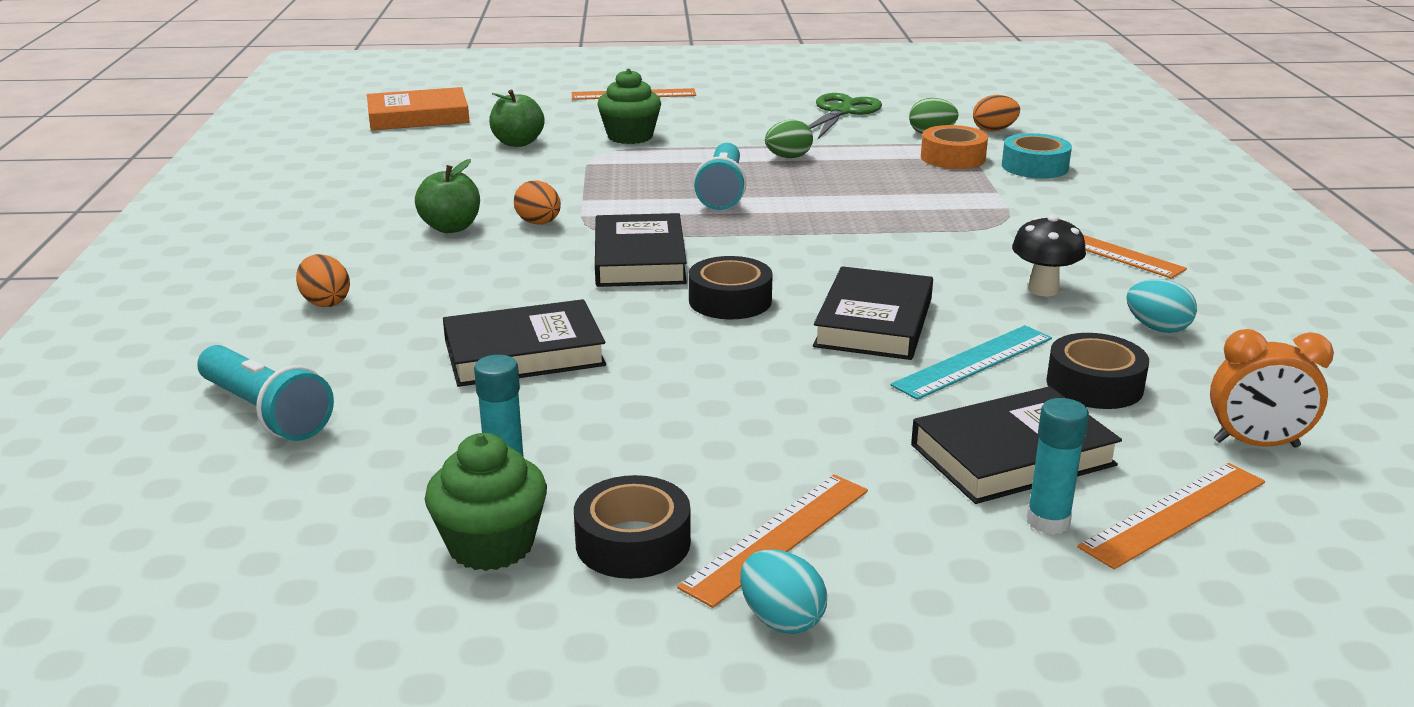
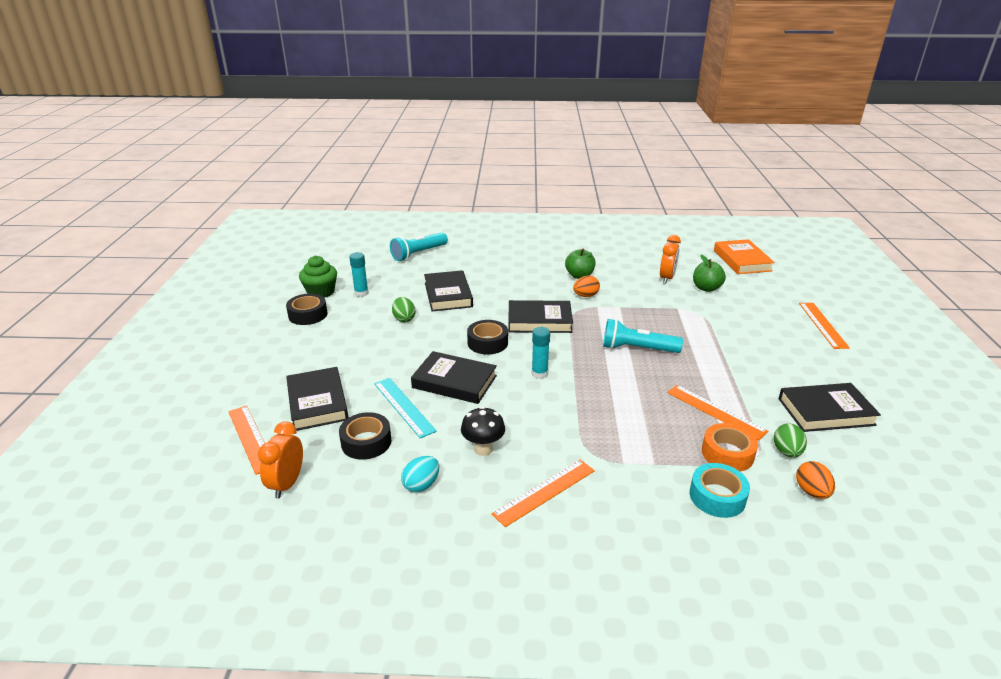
camera: 95 degrees right, 5 degrees up
(325, 302) = (502, 256): orange egg -> none
(475, 165) = (666, 278): none -> orange clock
(630, 137) = (730, 322): green cupcake -> none
(777, 537) = (294, 341): orange ruler -> orange ruler (715, 411)
(781, 619) = (251, 338): turquoise egg -> none
(788, 157) = (707, 377): green egg -> green egg (404, 319)
(841, 112) = (826, 412): green scissors -> black book
(1048, 521) = (267, 402): turquoise glue stick -> turquoise glue stick (539, 374)

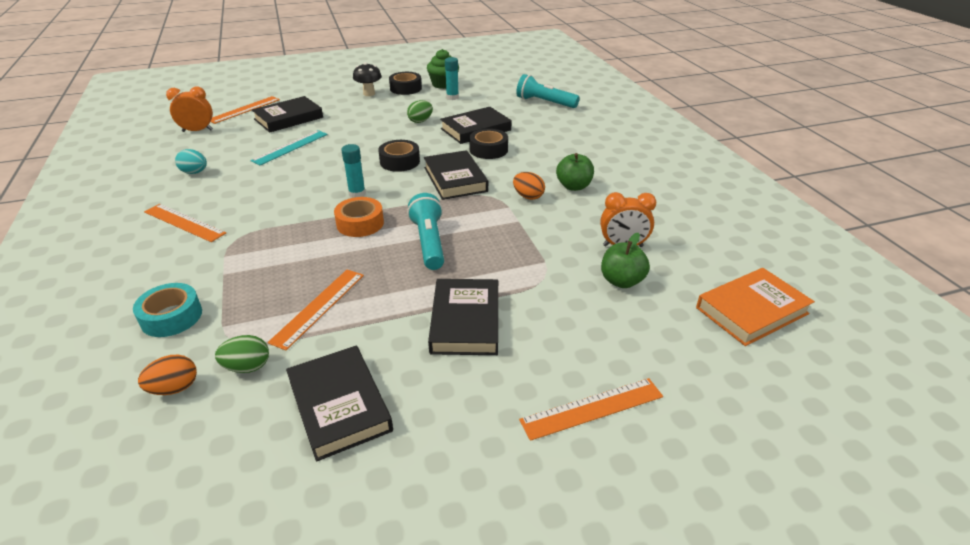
camera: 70 degrees right, 5 degrees up
(366, 442) = (244, 144): black tape -> black tape (488, 150)
(454, 382) = (331, 159): black book -> black book (465, 321)
(483, 449) = (239, 187): black mushroom -> black mushroom (369, 94)
(727, 454) = (241, 320): orange tape -> orange tape (360, 223)

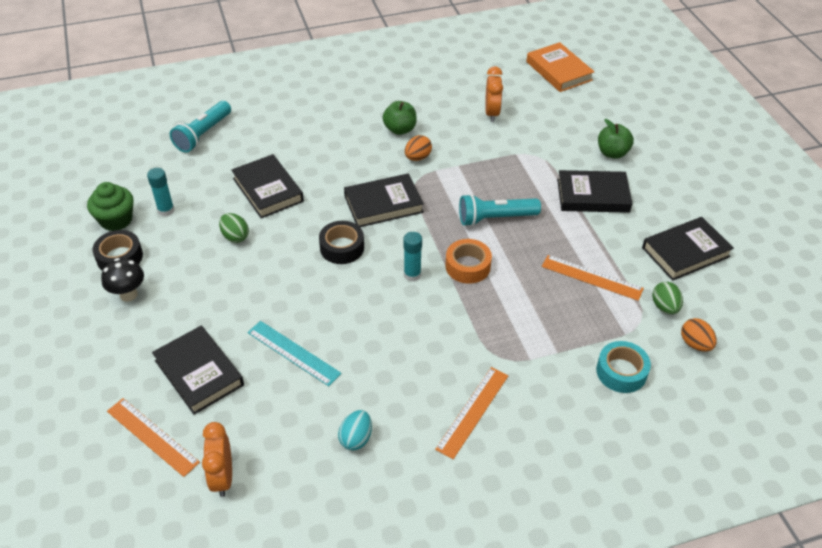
camera: 90 degrees left, 10 degrees up
(488, 150) = (320, 181): black tape -> none
(592, 408) = (657, 144): orange ruler -> none
(621, 281) = (535, 119): green apple -> green apple (612, 153)

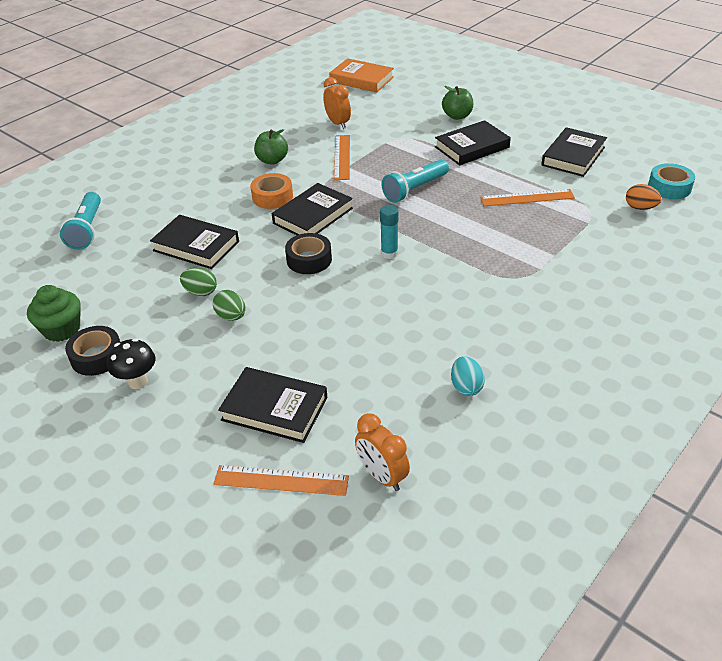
camera: 30 degrees left, 5 degrees down
(166, 210) = (109, 301): turquoise glue stick -> none
(293, 353) = (346, 352): turquoise ruler -> none
(417, 157) = (308, 173): orange egg -> none
(468, 266) = (427, 229): orange tape -> orange tape (272, 197)
(472, 411) = (536, 322): orange ruler -> orange ruler (342, 157)
(621, 372) = (611, 247): turquoise tape -> turquoise tape (669, 187)
(664, 307) = (596, 194): green egg -> green egg (231, 316)

